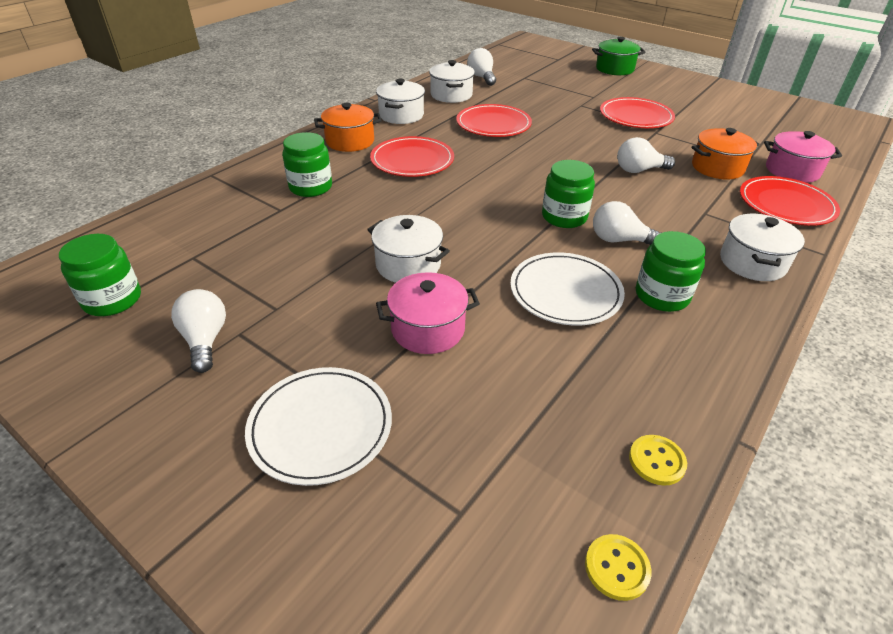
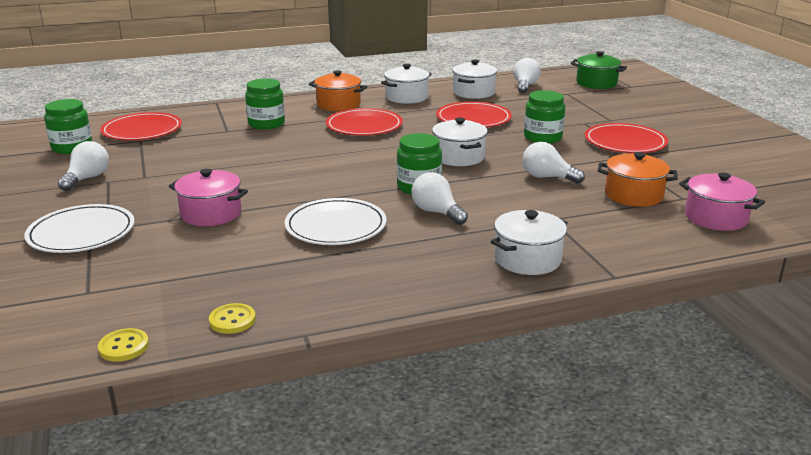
camera: 35 degrees right, 15 degrees down
(408, 265) = (256, 180): white pot -> white pot (458, 157)
(614, 69) = (679, 104): green pot -> green pot (596, 83)
(662, 296) = (405, 251): green jar -> green jar (542, 137)
(786, 204) = (651, 237): red plate -> red plate (142, 130)

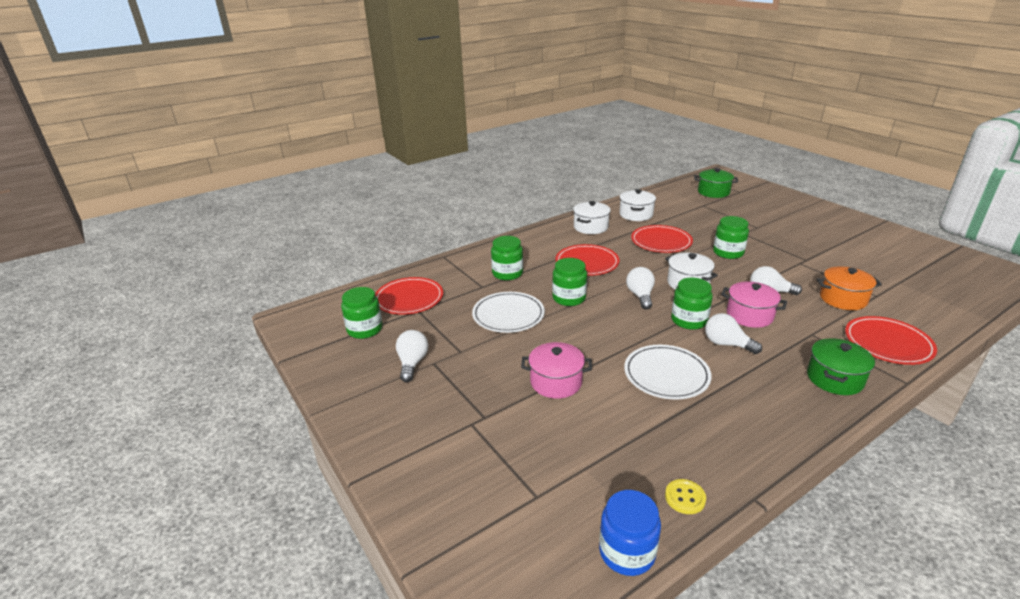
camera: 15 degrees left, 5 degrees up
(81, 233) = (467, 428): white plate -> white plate (508, 315)
(124, 347) = (627, 552): yellow button -> blue jar
(307, 151) = (569, 298): none -> green jar
(338, 105) = (545, 243): orange pot -> none
(525, 86) = (666, 202): white light bulb -> white light bulb (640, 296)
(527, 259) = (834, 378): white pot -> green pot
(625, 142) = (788, 248): red plate -> red plate (888, 343)
(716, 218) = (915, 310): pink pot -> pink pot (749, 315)

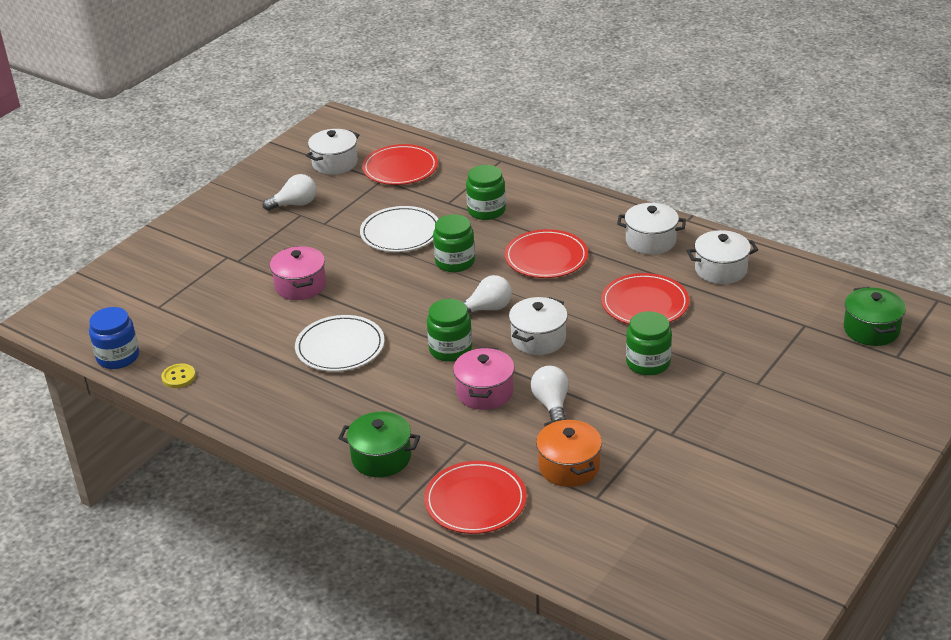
camera: 70 degrees right, 5 degrees up
(365, 329) = (335, 163): green jar -> white pot
(726, 344) = (414, 380): white light bulb -> none

